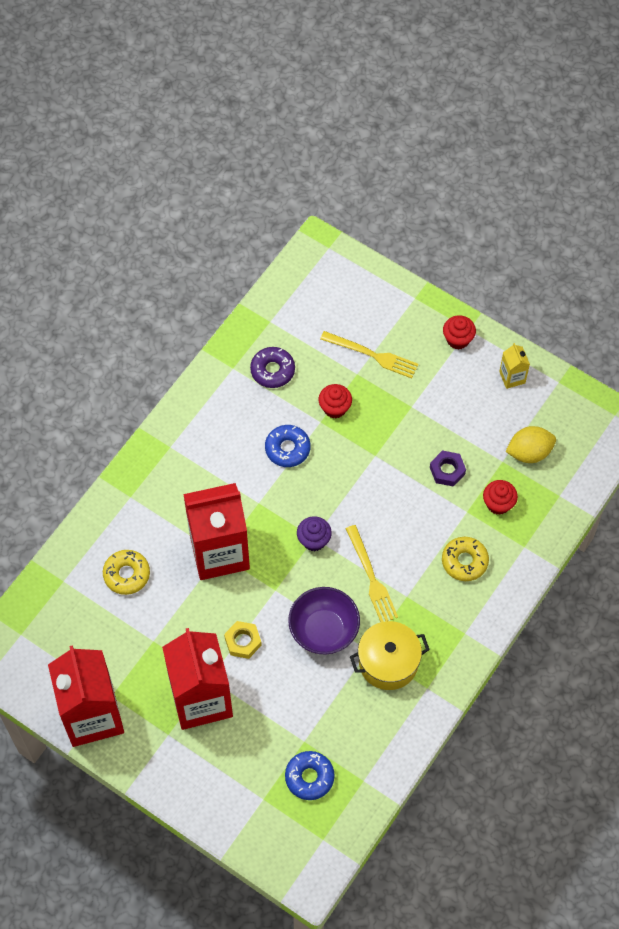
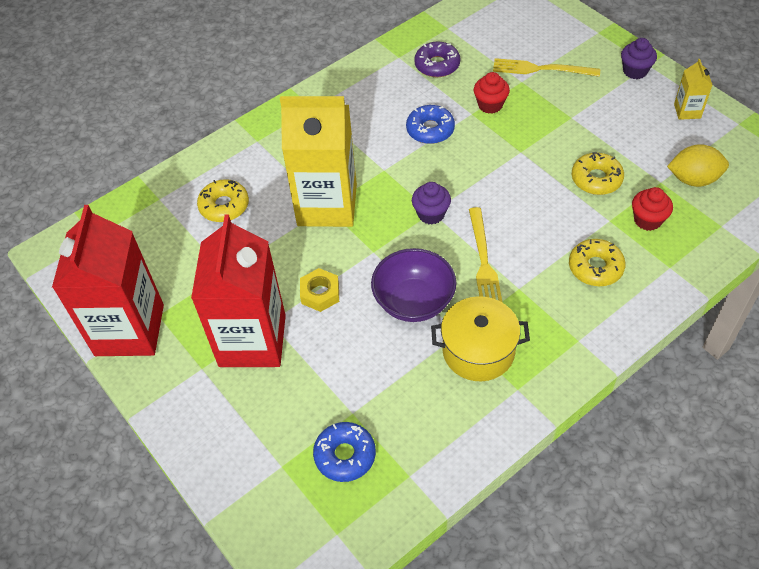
camera: 20 degrees right, 10 degrees down
(219, 552) = (327, 205): red carton -> yellow carton
(372, 355) = (541, 69): yellow fork -> yellow fork turned 150 degrees clockwise
(447, 470) = (596, 179): purple nut -> yellow donut
(458, 339) = (635, 71): red cupcake -> purple cupcake

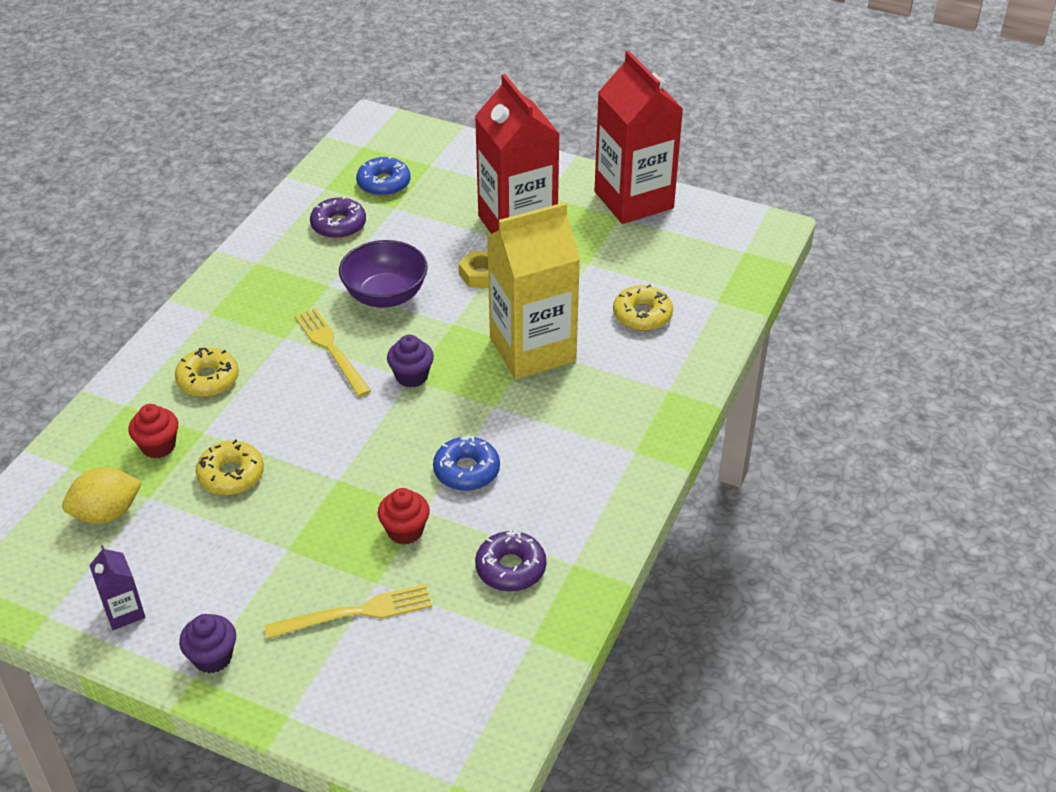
camera: 150 degrees right, 10 degrees down
(418, 410) = (338, 225): none -> purple donut
(478, 351) = (303, 277): yellow pot -> none
(687, 111) = (124, 612): yellow carton -> purple carton

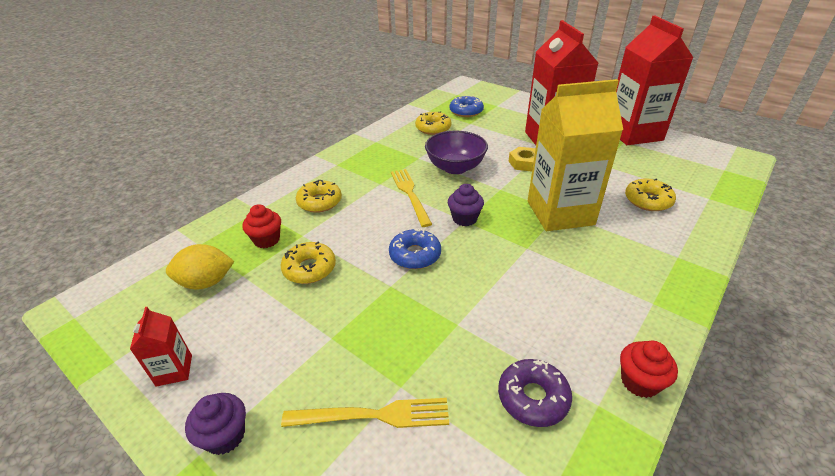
camera: 15 degrees right, 5 degrees down
(124, 612) = (174, 370): purple carton -> red carton
(338, 225) = (433, 128): purple donut -> yellow donut
(405, 531) = (437, 340): red cupcake -> red cupcake (639, 382)
(466, 471) = (499, 295): blue donut -> blue donut (415, 255)

